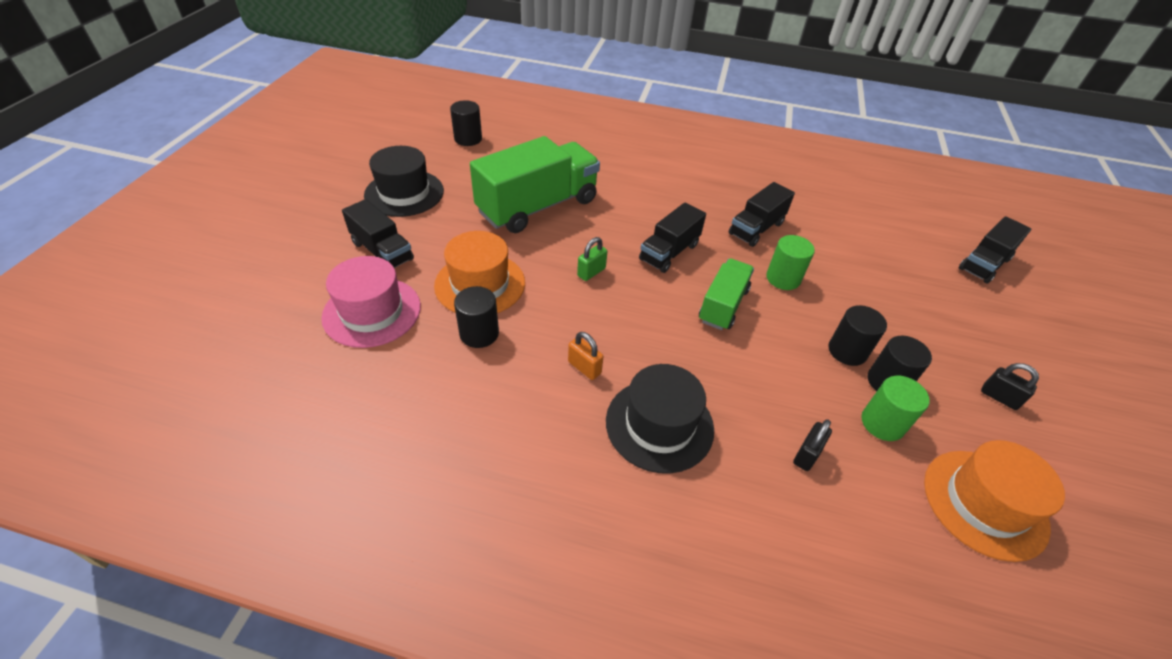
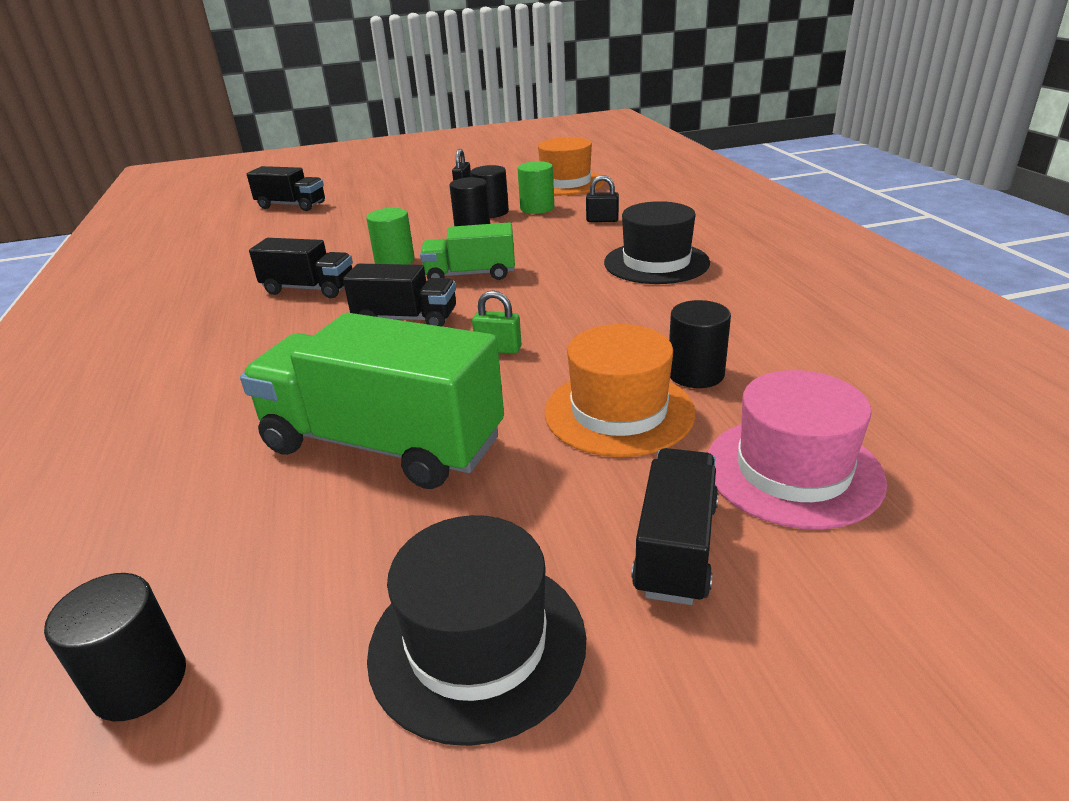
camera: 115 degrees left, 15 degrees down
(584, 367) = (647, 306): orange padlock -> none

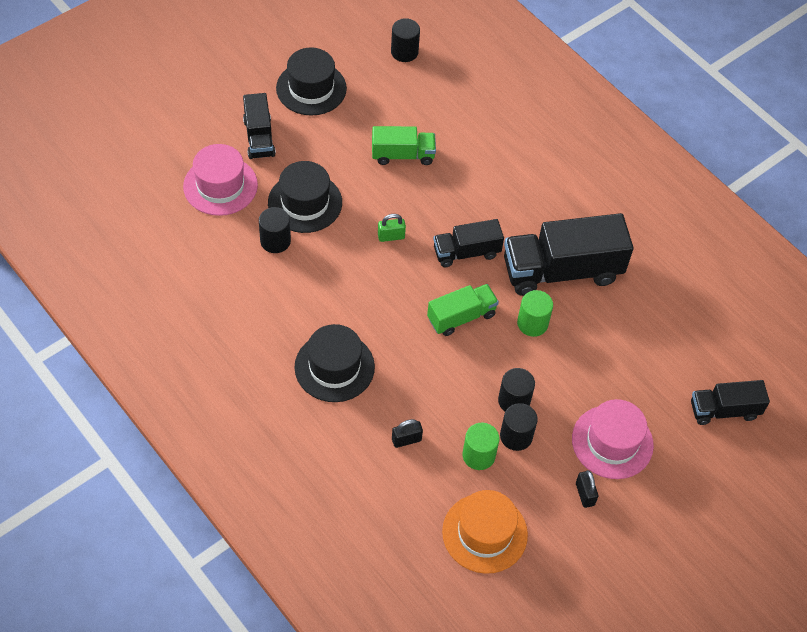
camera: 150 degrees right, 25 degrees up
(309, 289) = (561, 271): black truck -> black truck, size x1.78
(382, 444) = (402, 155): green truck -> green truck, size x0.56
(408, 203) = (612, 442): none -> pink hat
(619, 412) = (305, 202): orange hat -> black hat

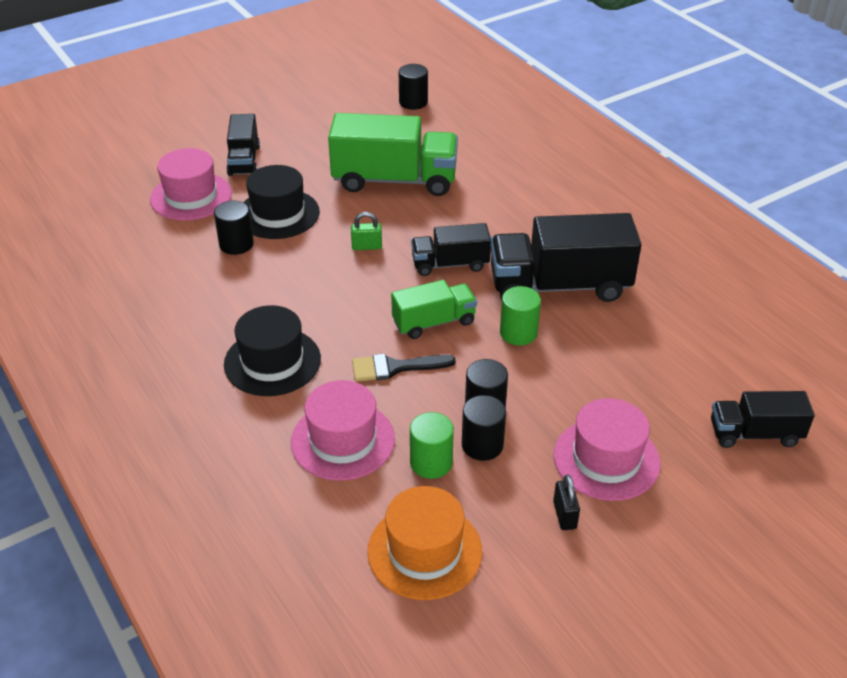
camera: 10 degrees right, 15 degrees down
(311, 88) = (309, 125): black hat -> none
(402, 155) = (394, 180): green truck -> green truck, size x1.78
(406, 440) = (343, 440): black padlock -> pink hat
(436, 366) = (395, 368): none -> black brush

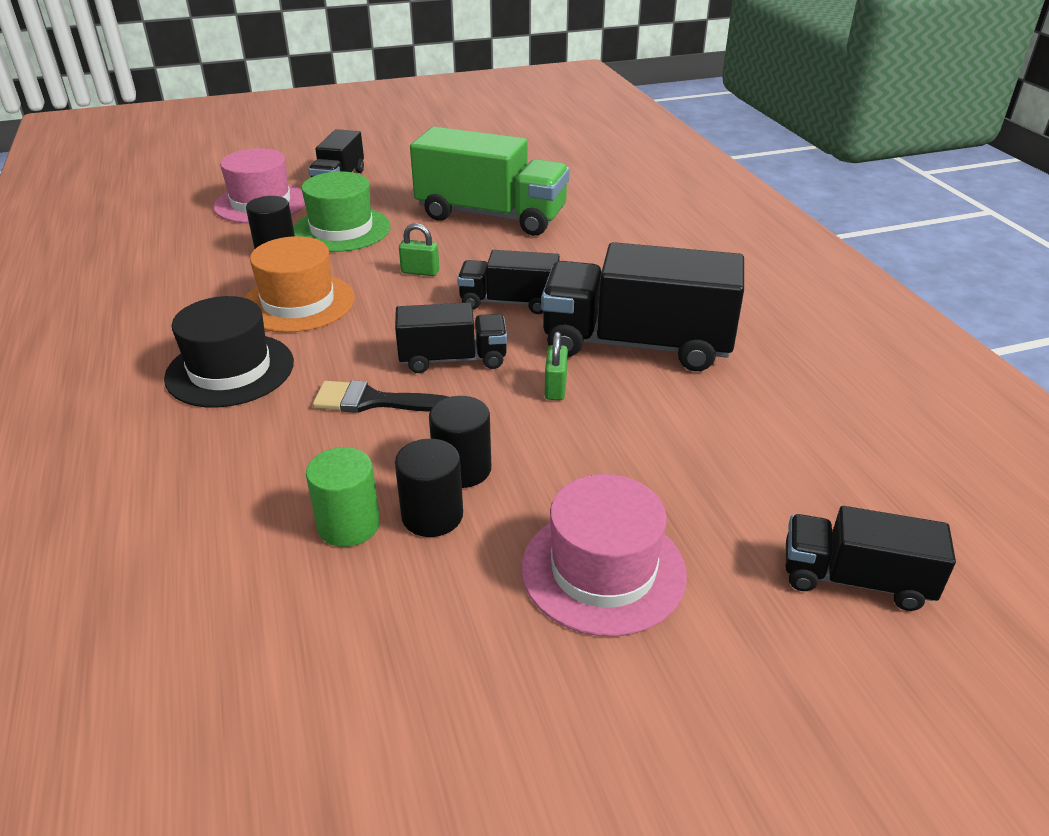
camera: 15 degrees right, 5 degrees down
(278, 214) = (341, 229): black hat -> green hat
(343, 440) = (251, 474): pink hat -> none
(413, 102) = (553, 153): black cylinder -> none
(424, 551) = (264, 647): orange hat -> orange hat (298, 303)
(434, 322) = (453, 359): green truck -> black truck
(518, 333) = (555, 388): green cylinder -> green padlock
(564, 515) = (500, 640): black padlock -> none

